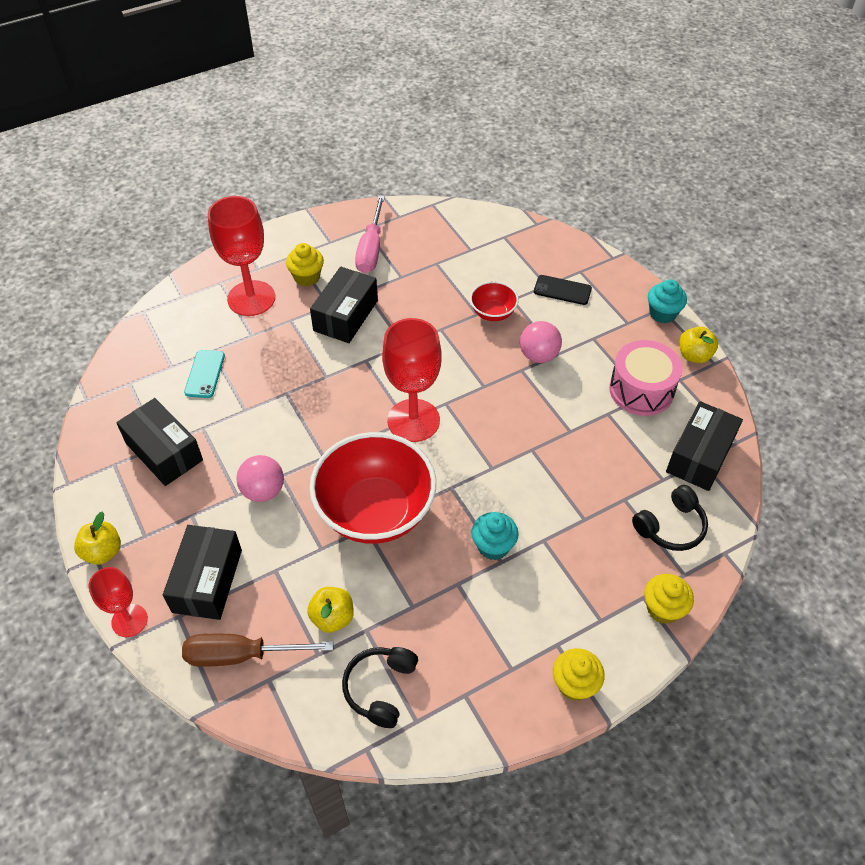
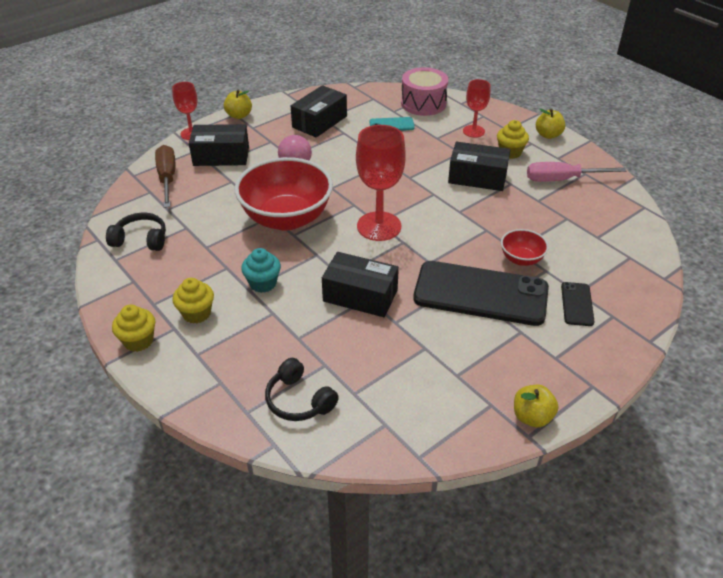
camera: 80 degrees right, 10 degrees down
(251, 298) = (473, 131): red goblet -> red goblet, size x0.58
(332, 617) = (195, 211): yellow apple -> yellow apple (548, 135)
(538, 355) = (480, 294): pink ball -> black phone
(641, 390) = (464, 372): pink drum -> pink drum (423, 103)
(662, 313) = (584, 387): turquoise cupcake -> none
(663, 608) = (209, 396): yellow cupcake -> yellow cupcake (196, 313)
(699, 456) = (391, 423): black box -> black box (360, 295)

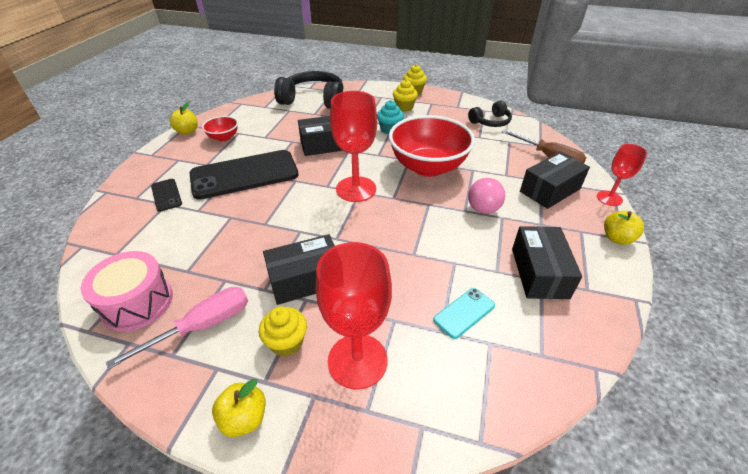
camera: 145 degrees right, 0 degrees up
(299, 400) = (313, 100): black headphones -> black headphones, size x1.77
(423, 103) = (471, 386): pink drum -> pink drum (137, 303)
(473, 131) = (357, 361): red goblet -> red goblet, size x1.73
(521, 259) = (222, 211): red bowl -> red bowl (223, 137)

